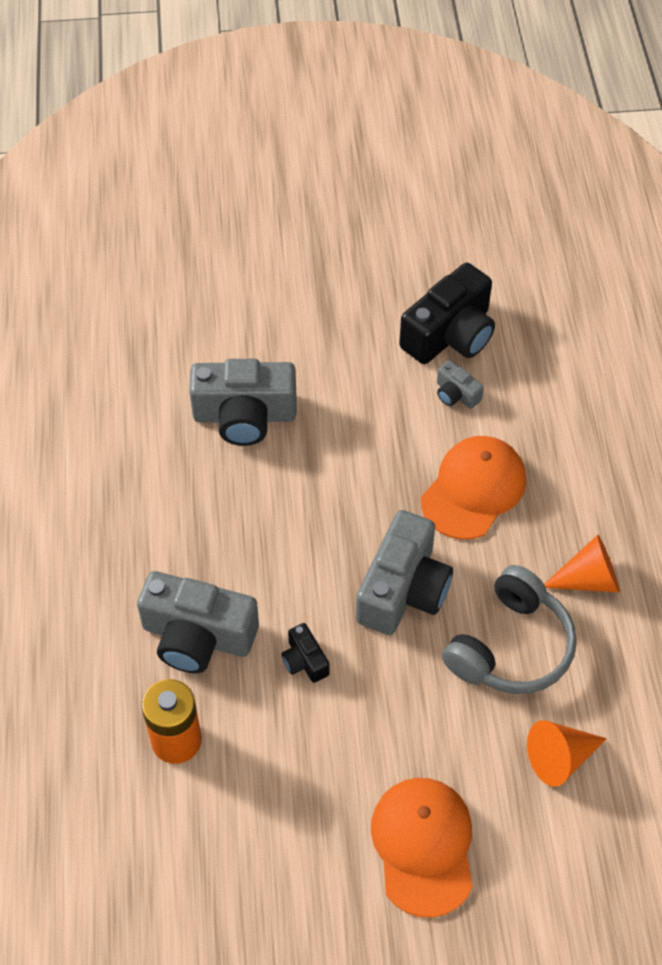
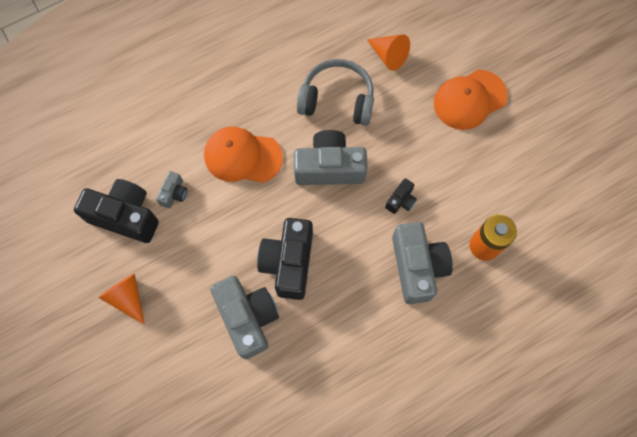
camera: 115 degrees left, 15 degrees up
(290, 486) = (289, 263): none -> black camera
(588, 579) = (275, 77): orange cone -> orange cone (127, 297)

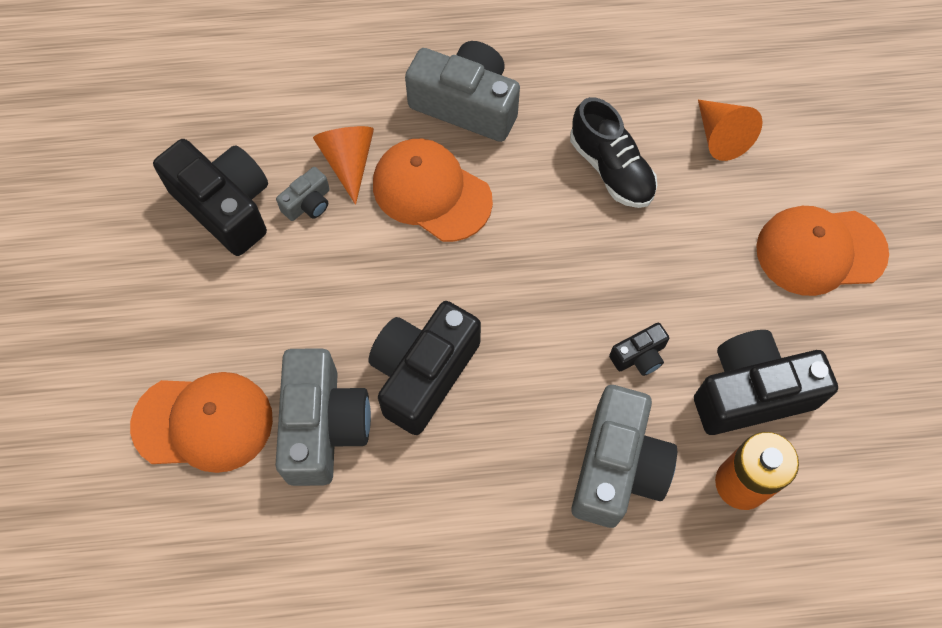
camera: 25 degrees right, 5 degrees down
(127, 297) = (169, 320): orange cone -> orange cone (348, 162)
(178, 347) = (203, 422): none -> orange cap
(329, 167) = (552, 261): grey camera -> grey camera (466, 105)
(337, 100) = (611, 169): grey headphones -> black shoe
(468, 194) = (751, 393): none -> black camera

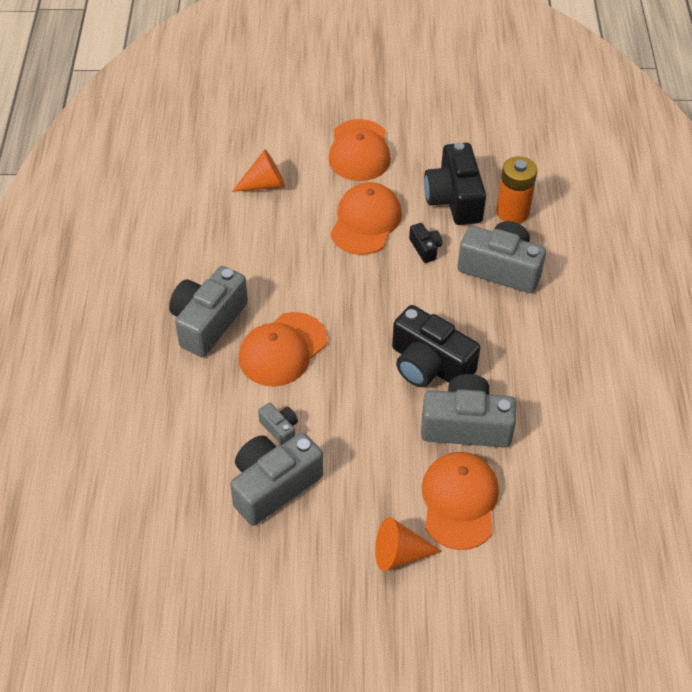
camera: 85 degrees left, 15 degrees down
(225, 206) = (273, 486): black camera -> grey camera
(348, 162) = (246, 400): orange cone -> orange cone (399, 554)
(611, 169) = (280, 245): black shoe -> none
(676, 271) = (366, 221): none -> orange cap

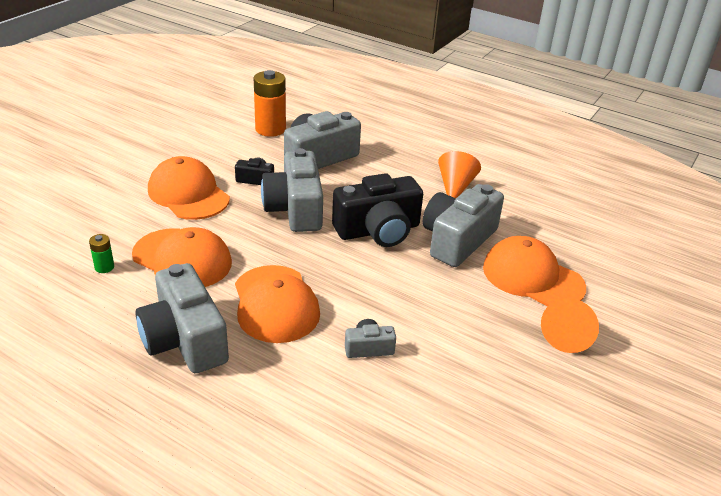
camera: 60 degrees left, 15 degrees down
(242, 234) = (104, 267): none -> green battery
(264, 184) = (65, 227): orange cone -> orange cone (455, 187)
(273, 486) = (434, 383): grey camera -> grey camera (295, 209)
(359, 151) = (107, 163): orange cap -> orange cap (182, 259)
(454, 199) = (223, 145): black camera -> none

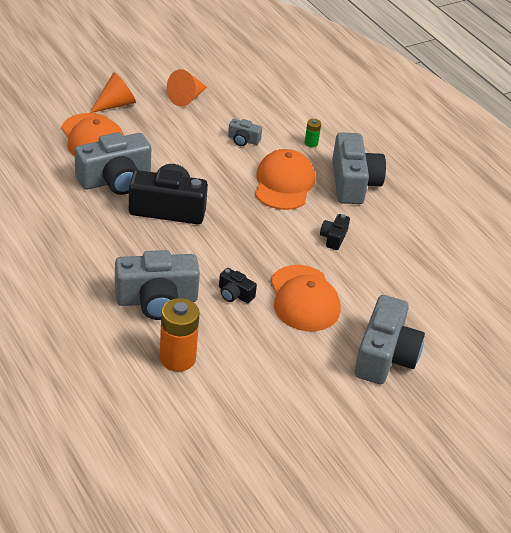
camera: 155 degrees left, 5 degrees up
(104, 267) = (393, 251): green battery -> green battery (311, 143)
(182, 259) = (333, 238): orange cap -> black camera
(295, 209) = (220, 250): grey camera -> grey camera (385, 356)
(455, 187) = (63, 223): orange cone -> orange cone (187, 98)

